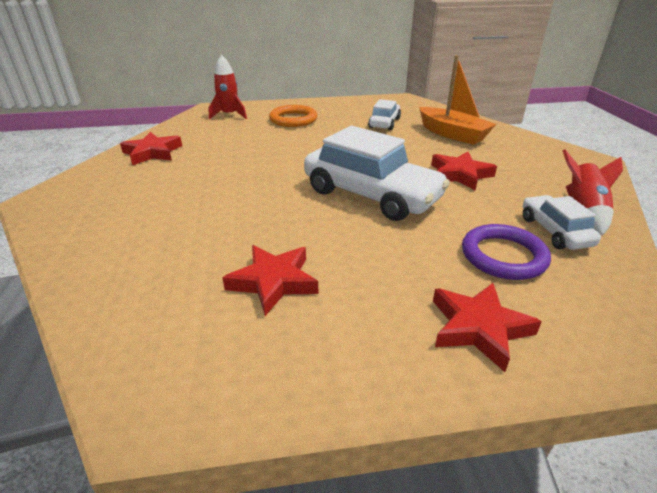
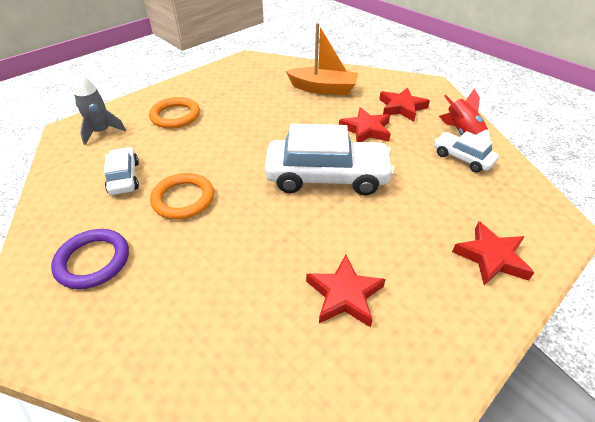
camera: 35 degrees left, 10 degrees up
(152, 153) = (74, 213): red star -> red star (401, 107)
(229, 115) = (102, 132): red rocket -> grey rocket
(232, 169) = (183, 199): none -> orange ring
(384, 123) = (260, 93): white car -> white car (124, 177)
(503, 256) = (454, 193): purple ring -> purple ring (93, 261)

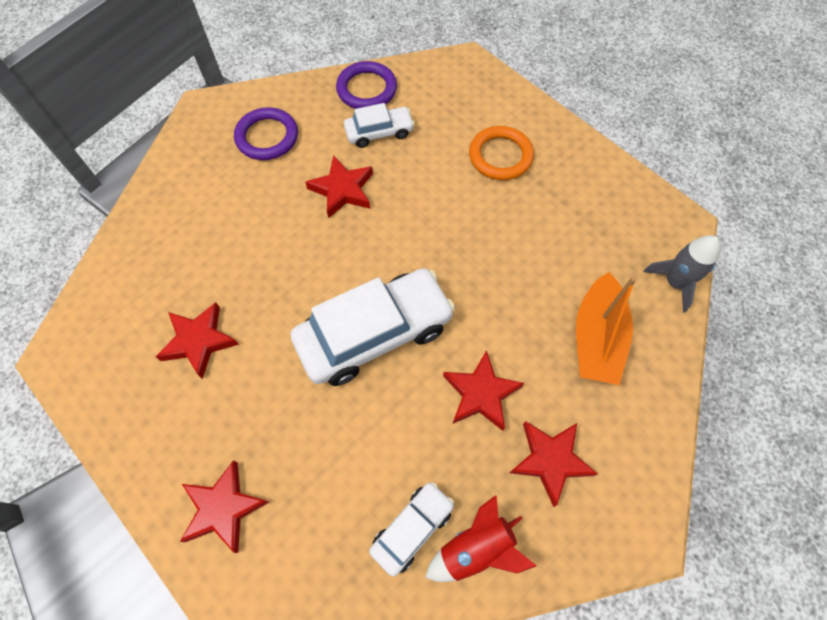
camera: 90 degrees right, 20 degrees up
(65, 186) = (367, 89): none -> purple ring
(102, 132) = (462, 93): grey rocket -> grey rocket (675, 282)
(183, 199) = (342, 190): orange ring -> red star
(327, 177) = (374, 333): white car -> white car turned 120 degrees counterclockwise

